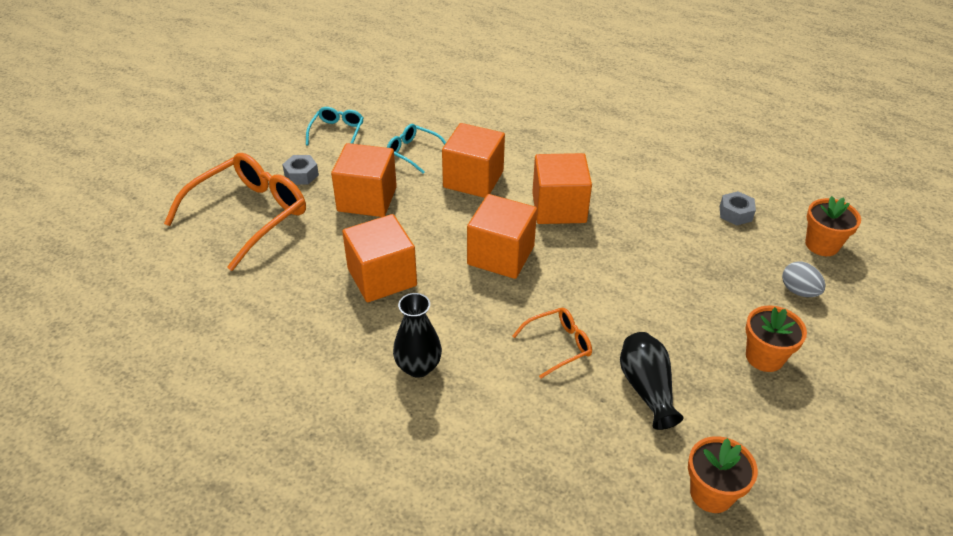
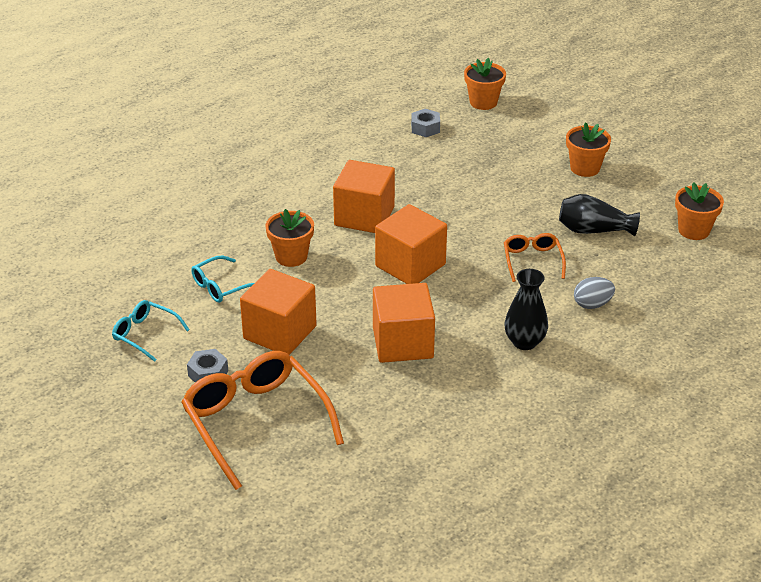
camera: 70 degrees left, 5 degrees down
(473, 179) = (291, 256): orange cube -> orange flower pot
(798, 291) = (527, 130): grey egg -> grey egg (592, 304)

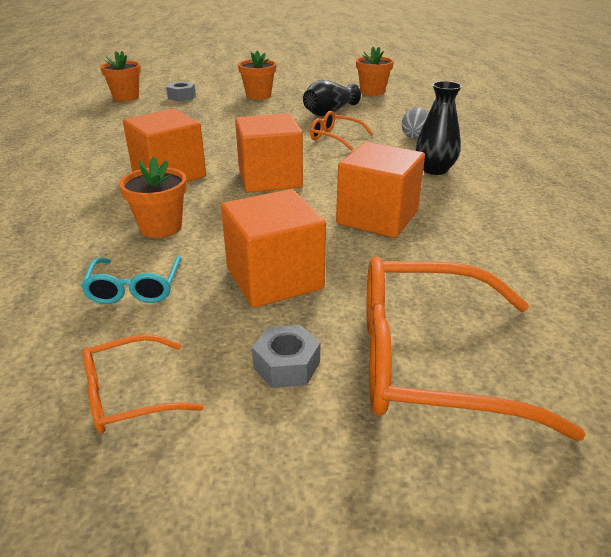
camera: 55 degrees left, 5 degrees down
(144, 334) = (127, 395): turquoise glasses -> orange glasses
(425, 128) = (110, 120): grey nut -> grey nut (181, 97)

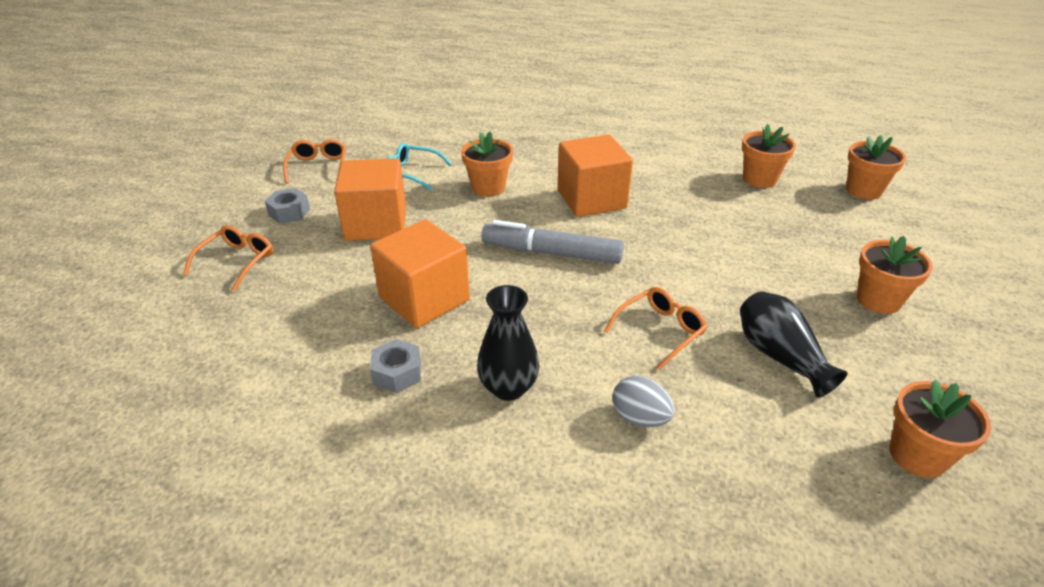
camera: 110 degrees right, 5 degrees up
(114, 122) = (759, 179): none -> orange flower pot
(181, 97) = (868, 230): grey nut -> grey nut (397, 373)
(270, 179) = (551, 253): orange cube -> grey marker
(426, 361) = (237, 261): orange glasses -> orange glasses, size x0.50

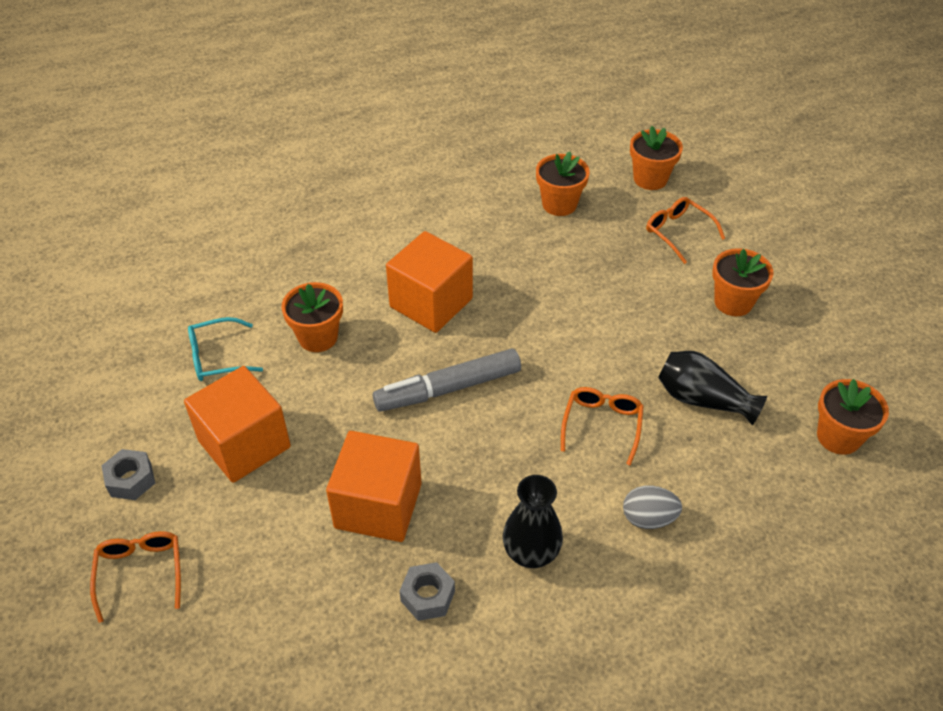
camera: 35 degrees left, 10 degrees up
(318, 166) = (97, 400): orange glasses -> orange glasses (677, 232)

